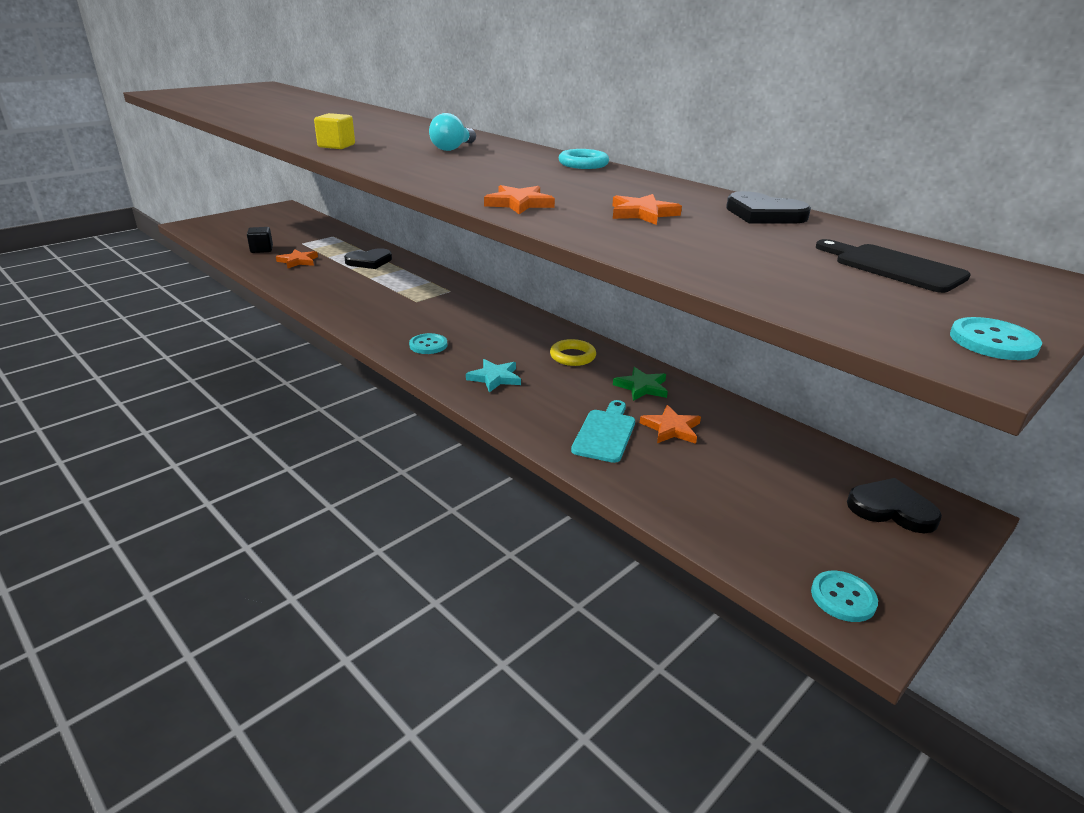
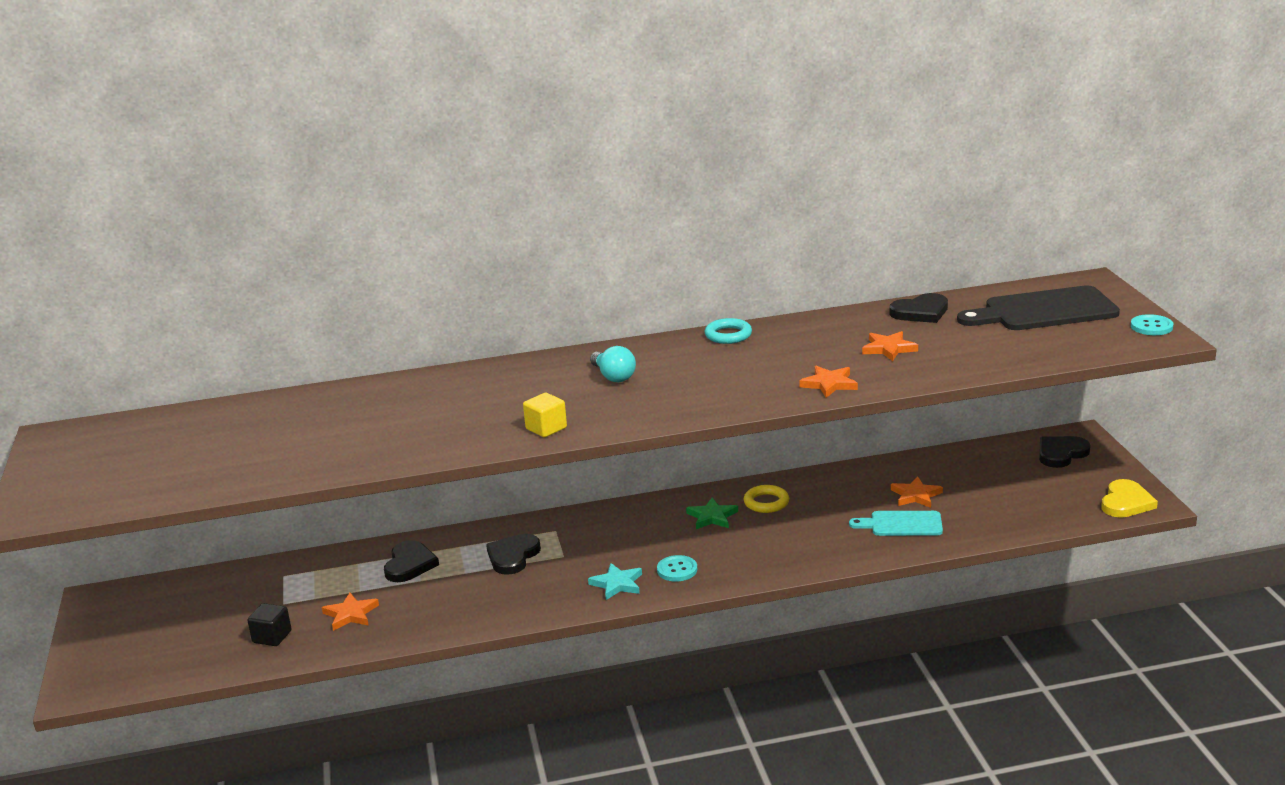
camera: 55 degrees left, 5 degrees down
(403, 286) = (513, 556): none -> black heart
(495, 378) = (773, 550): turquoise star -> turquoise star (617, 584)
(605, 433) = (902, 524): turquoise cutting board -> turquoise cutting board turned 45 degrees counterclockwise
(642, 387) = (845, 487): green star -> green star (712, 517)
(843, 598) = (1126, 502): turquoise button -> yellow heart
(893, 267) = (1044, 311): black cutting board -> black cutting board, size x1.71

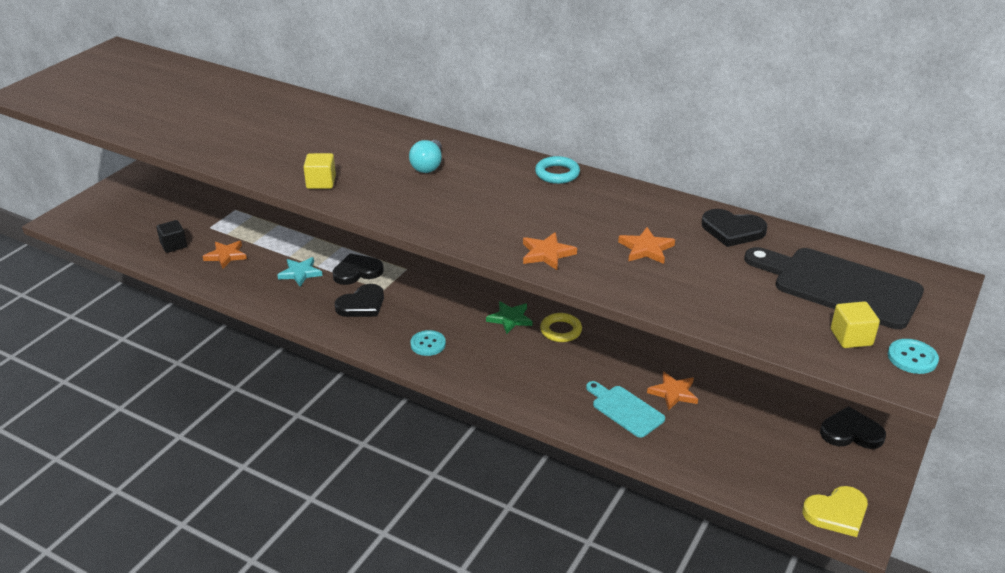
camera: 40 degrees right, 10 degrees up
(409, 564) = (300, 242): black heart -> black heart (362, 304)
(617, 584) = (380, 330): turquoise star -> turquoise star (300, 273)
(1102, 333) = (851, 337): none -> yellow cube

